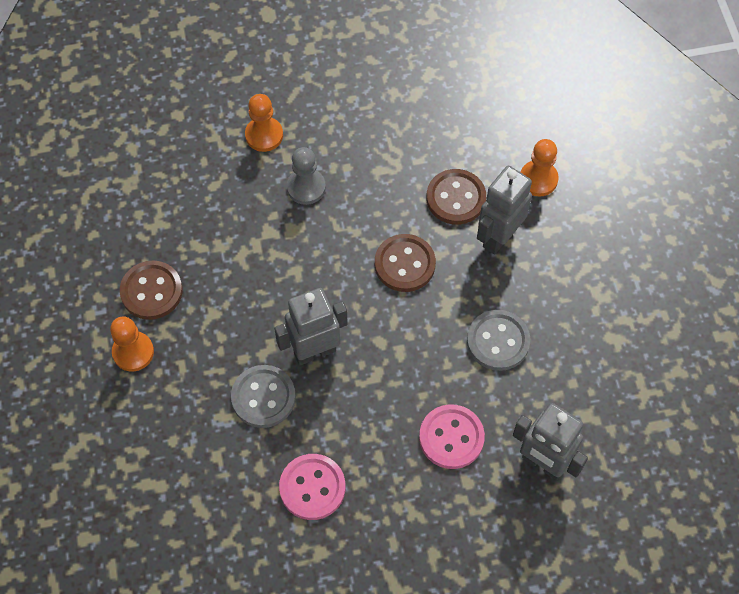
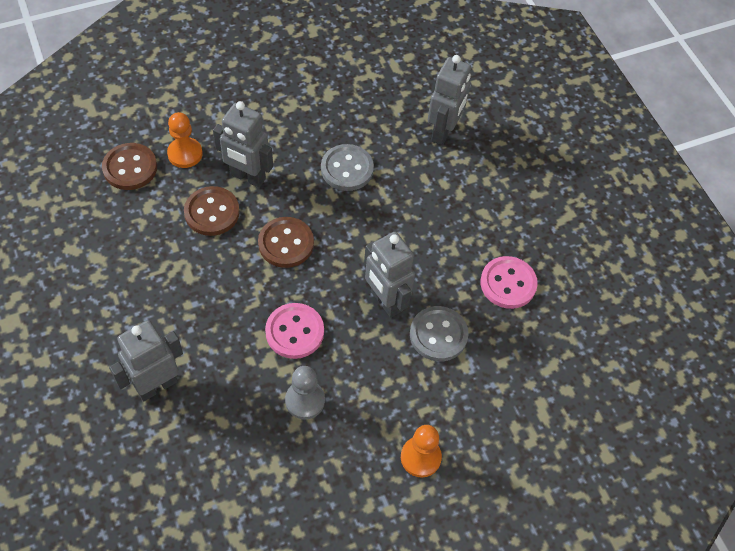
camera: 105 degrees left, 5 degrees down
(151, 291) = (353, 455): brown button -> brown button (130, 168)
(264, 135) = (156, 385): orange pawn -> grey robot
(306, 187) = (215, 336): grey pawn -> grey pawn (305, 400)
(451, 437) = (438, 192): pink button -> pink button (294, 332)

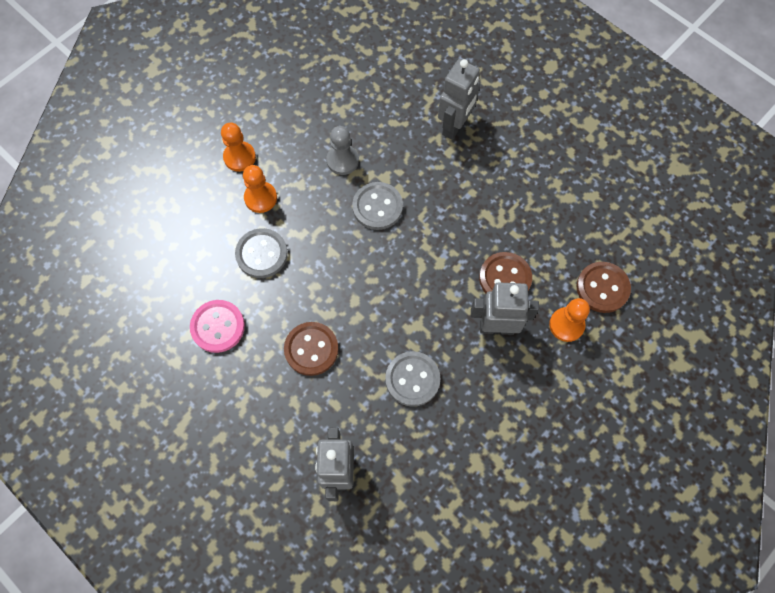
camera: 160 degrees right, 10 degrees up
(286, 243) = (426, 278): brown button -> brown button (311, 349)
(294, 332) = (377, 207): pink button -> grey button
(385, 301) = (317, 263): grey robot -> none
(415, 396) = (260, 198): none -> orange pawn

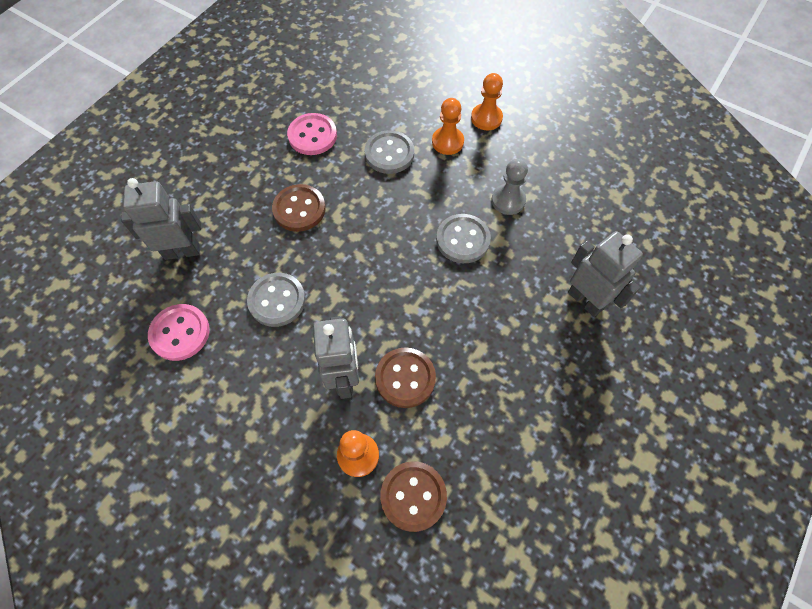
camera: 80 degrees right, 5 degrees down
(432, 473) = (180, 333): none -> pink button
(455, 126) = (585, 300): grey robot -> grey robot turned 150 degrees counterclockwise

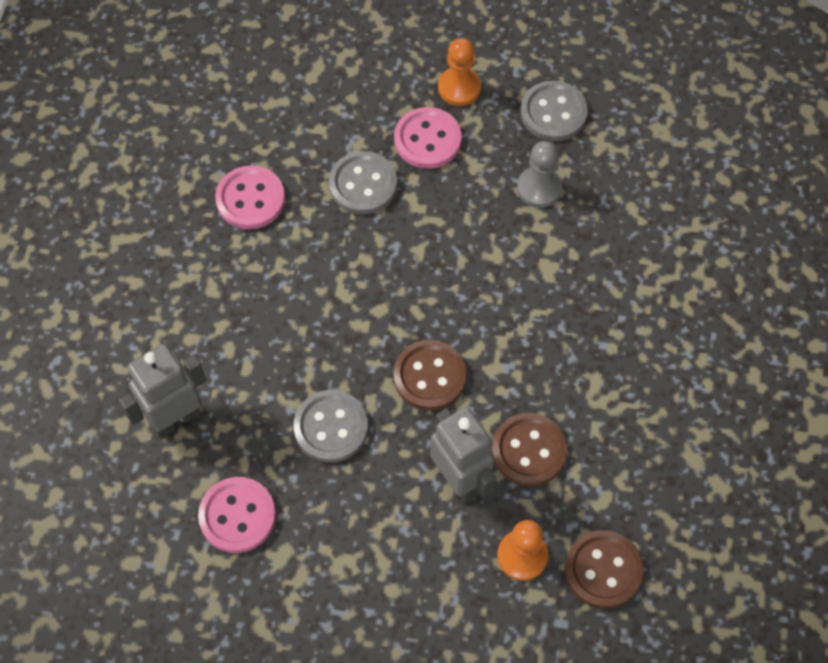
camera: 25 degrees left, 0 degrees up
(299, 209) = (291, 304): brown button -> brown button (430, 376)
(447, 142) = (427, 140): orange pawn -> pink button
(463, 240) = (510, 260): grey button -> grey button (553, 113)
(585, 300) = (683, 275): grey robot -> none

